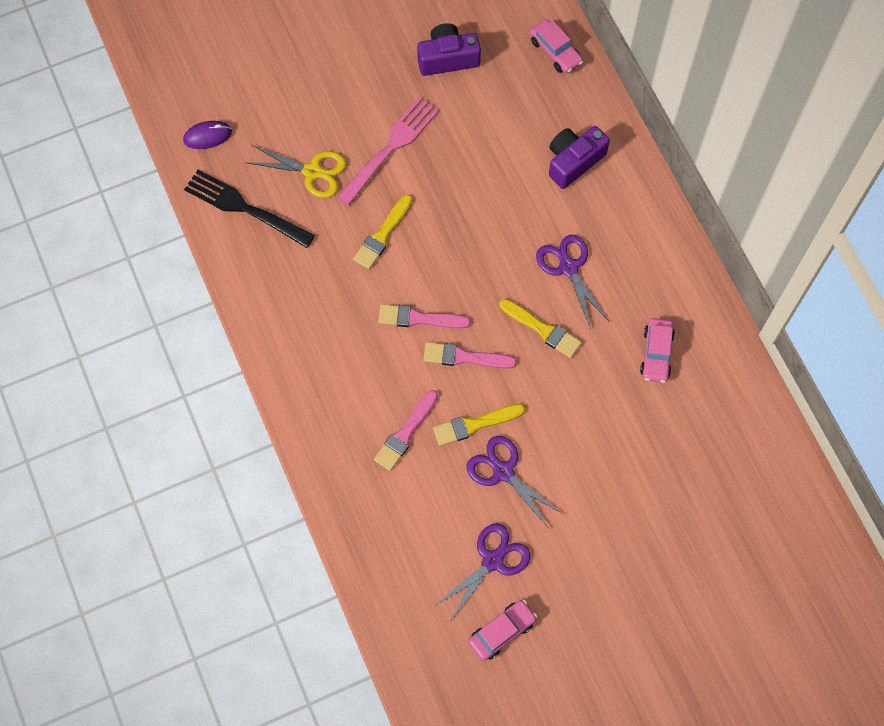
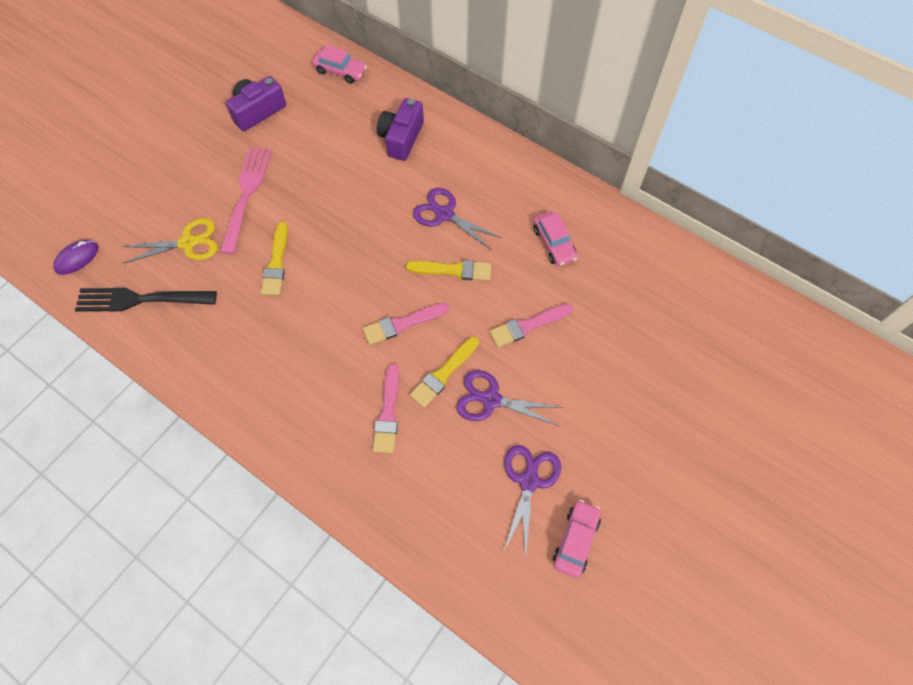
camera: 30 degrees left, 5 degrees down
(419, 318) = (345, 313): pink brush -> pink brush (528, 326)

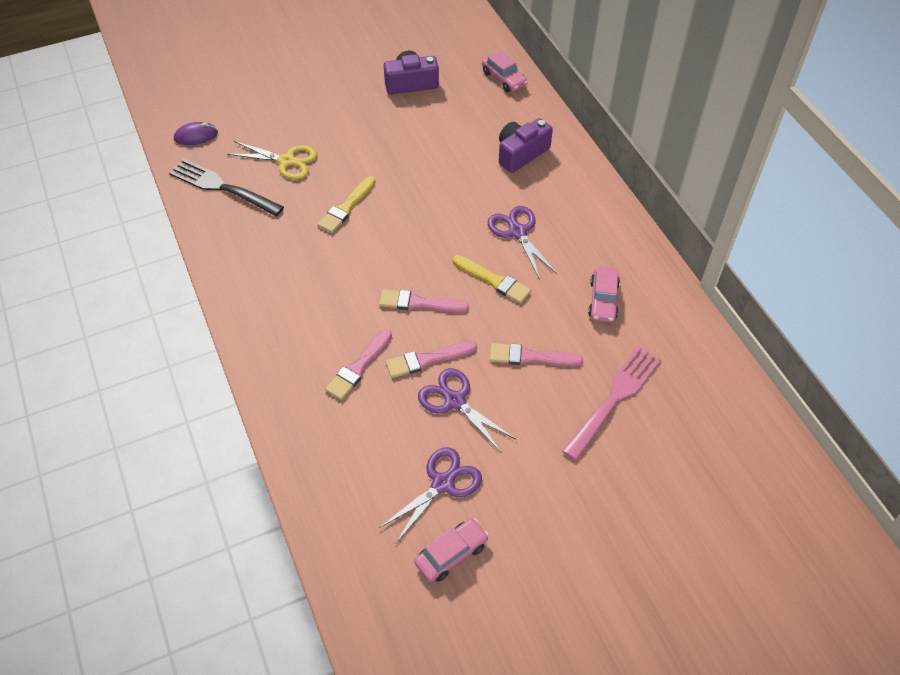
camera: 30 degrees right, 10 degrees down
(246, 194) = (358, 144): pink fork -> pink fork (614, 398)
(443, 374) = (427, 359): yellow brush -> pink brush

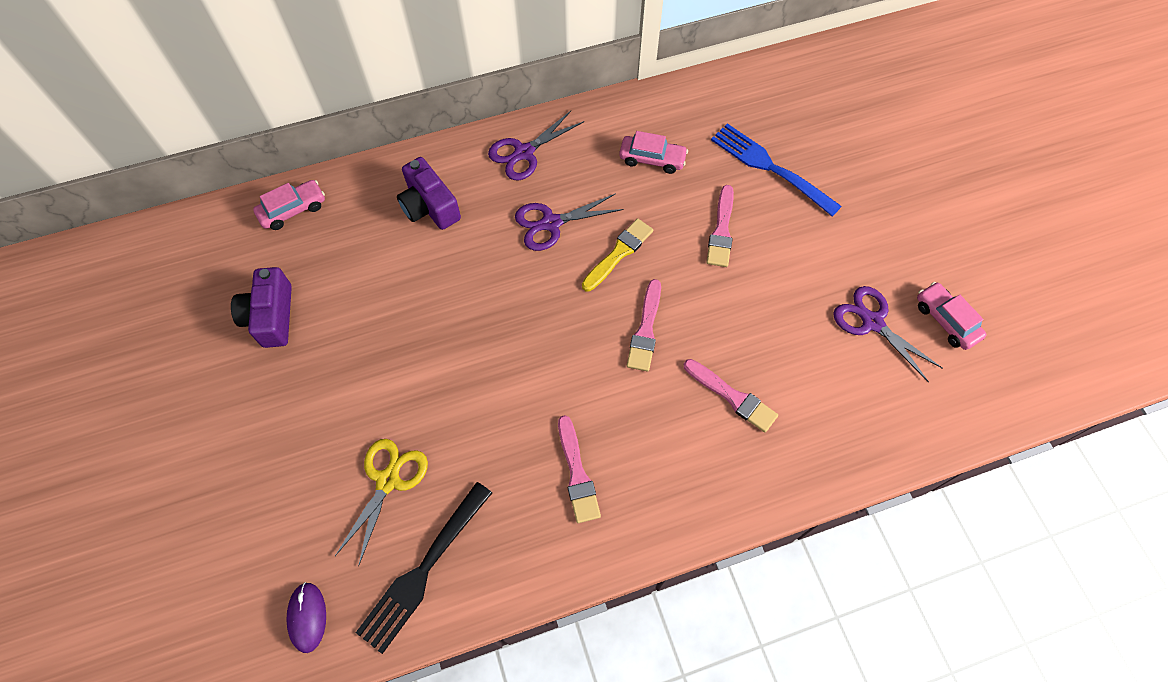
camera: 85 degrees left, 10 degrees up
(346, 207) = (486, 404): yellow brush -> none
(427, 359) = (723, 326): pink brush -> pink brush (577, 474)
(454, 401) = (775, 304): purple scissors -> purple scissors (524, 153)
(614, 398) = (770, 167): pink fork -> blue fork

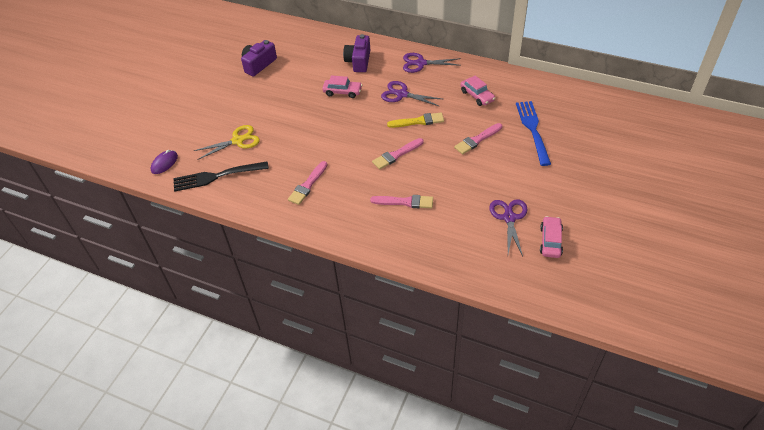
camera: 45 degrees right, 15 degrees down
(293, 210) = (305, 35): pink car -> pink car (342, 92)
(732, 397) = (405, 202): pink brush -> pink brush turned 75 degrees counterclockwise

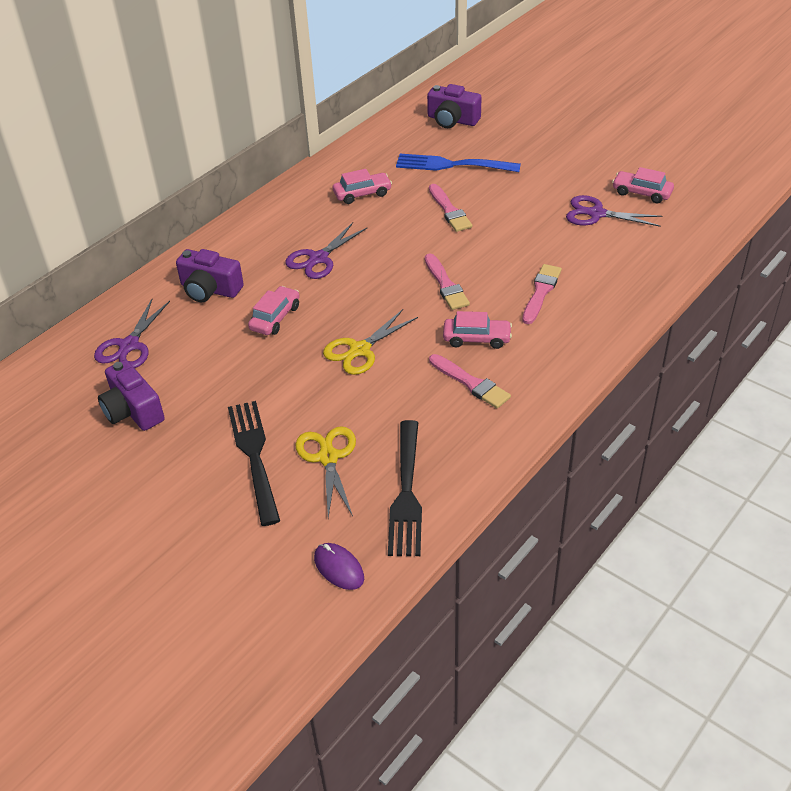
camera: 75 degrees left, 5 degrees down
(234, 114) = (254, 456): none -> black fork
(324, 132) = (360, 350): none -> yellow scissors
(349, 179) = (477, 338): none -> pink car
(418, 121) = (386, 253): yellow brush -> none
(420, 63) = (259, 229): purple scissors -> purple scissors (129, 346)
(592, 117) = (452, 120): none -> purple camera

